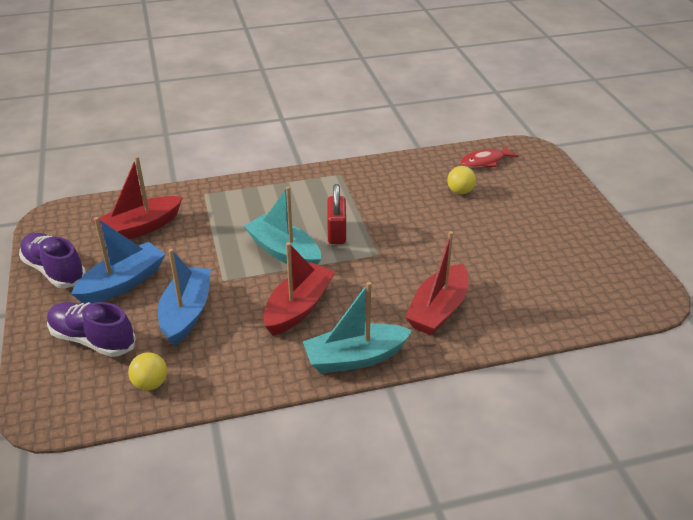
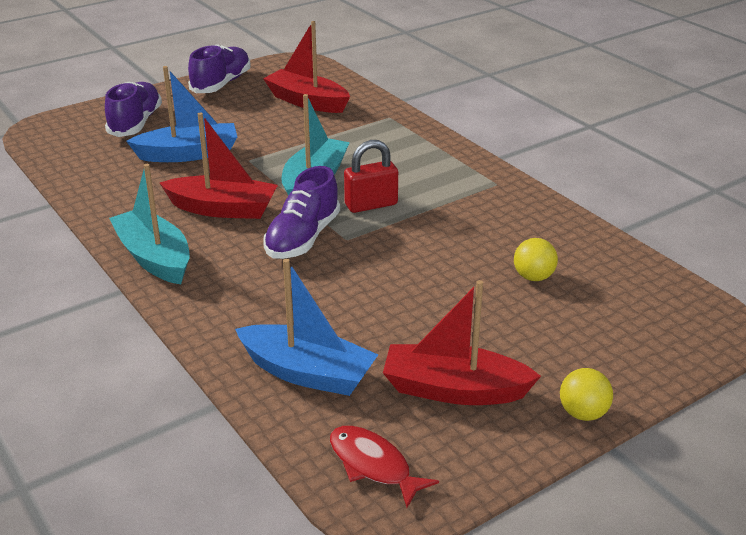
camera: 70 degrees right, 5 degrees down
(123, 283) = (219, 115): blue boat -> blue boat (307, 373)
(150, 384) = (86, 161): yellow ball -> yellow ball (583, 413)
(366, 274) = (303, 238): none -> purple shoe
(438, 310) = (260, 299): red boat -> red boat (454, 390)
(485, 161) = (635, 287): red fish -> red fish (373, 465)

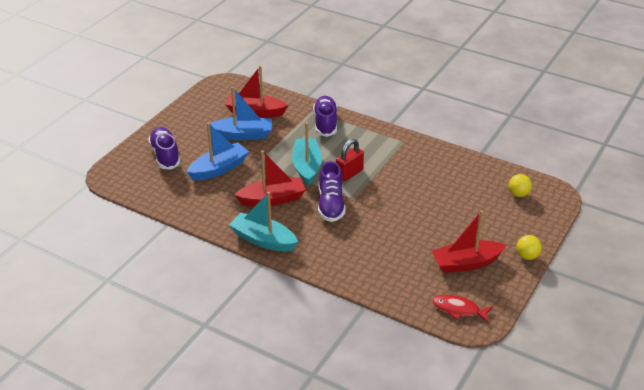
camera: 25 degrees left, 5 degrees up
(221, 84) = (190, 112): purple shoe -> purple shoe (325, 123)
(307, 373) = (395, 277): blue boat -> blue boat (243, 135)
(533, 277) = (460, 193): yellow ball -> yellow ball (518, 194)

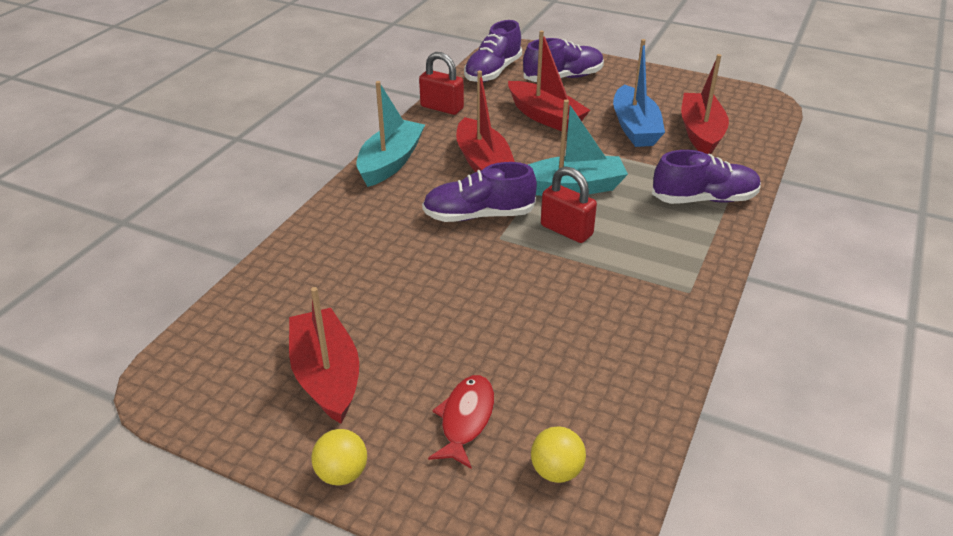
camera: 85 degrees right, 0 degrees up
(144, 187) = (493, 72): none -> purple shoe
(193, 214) = (442, 108): none -> red padlock
(219, 169) = (545, 116): blue boat -> red boat
(458, 309) = (206, 363): red fish -> red fish (465, 419)

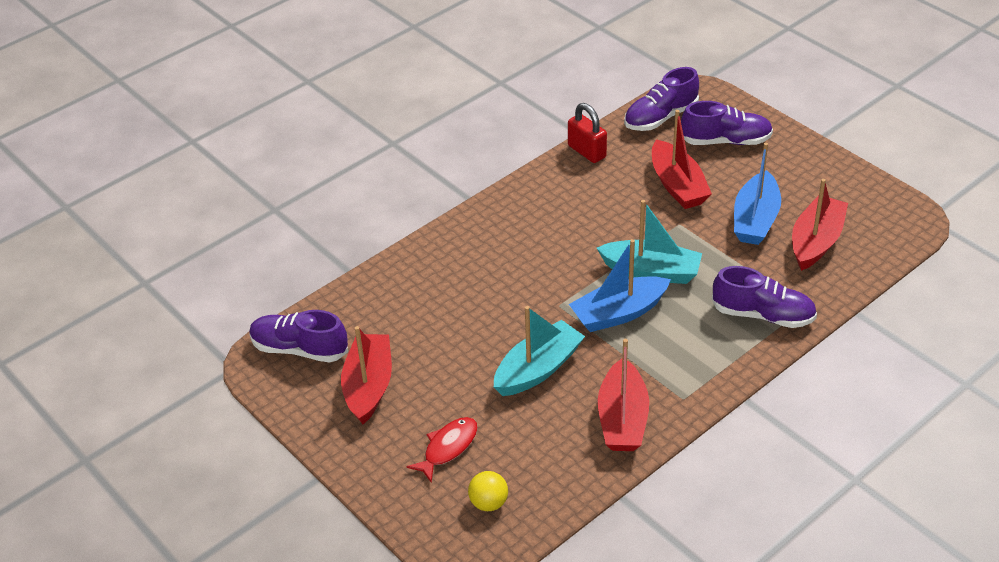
camera: 25 degrees right, 5 degrees up
(342, 474) = (347, 459): yellow ball -> none
(390, 162) = (509, 204): turquoise boat -> turquoise boat (538, 369)
(479, 215) = (554, 279): purple shoe -> purple shoe (299, 349)
(483, 163) = (589, 225): red boat -> red boat (622, 419)
(566, 230) = (619, 313): red padlock -> blue boat

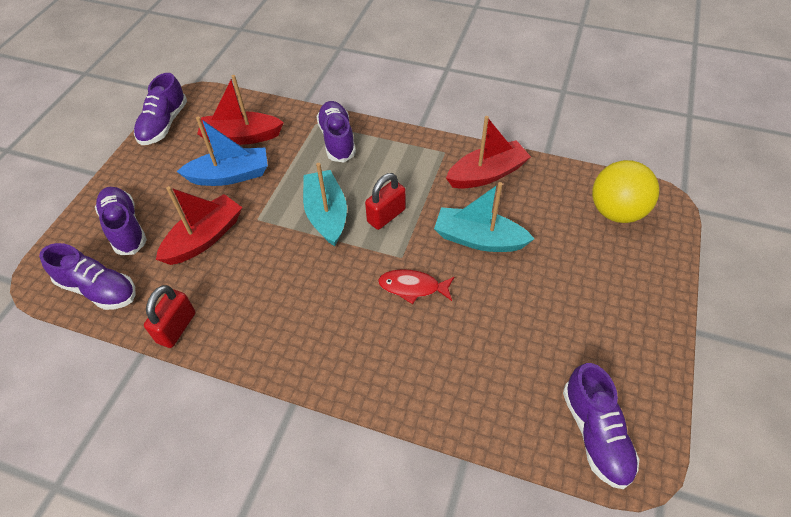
camera: 120 degrees left, 10 degrees up
(368, 386) = (587, 346): red boat -> none
(448, 448) = (595, 257): red fish -> red fish (413, 287)
(489, 503) = (616, 212): yellow ball -> yellow ball, size x1.95
(619, 313) = (386, 216): blue boat -> red padlock
(873, 190) = (164, 124): none -> purple shoe

